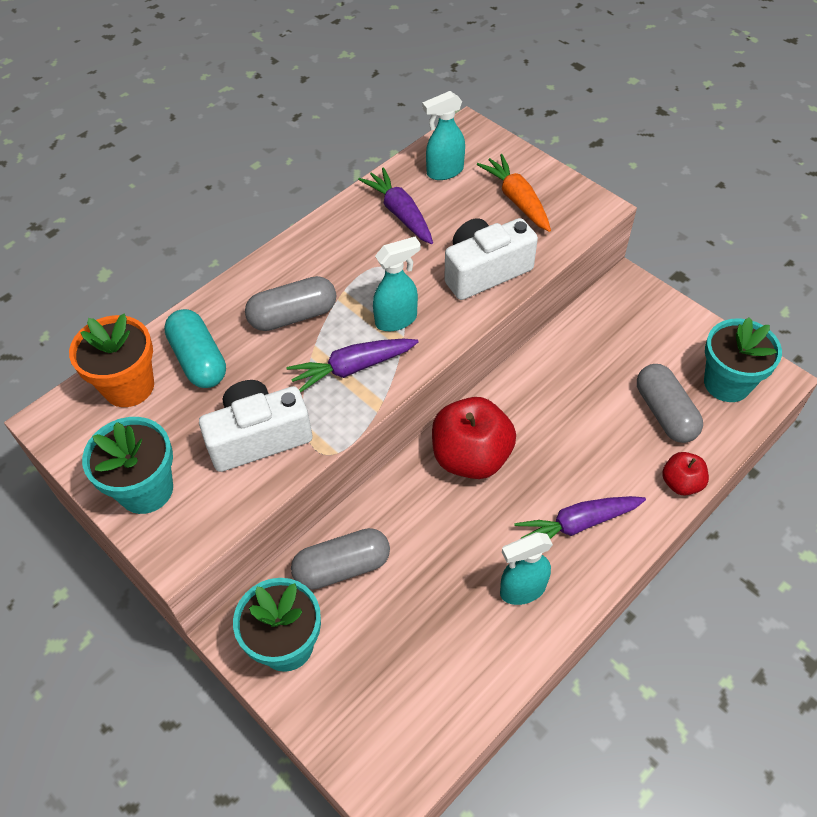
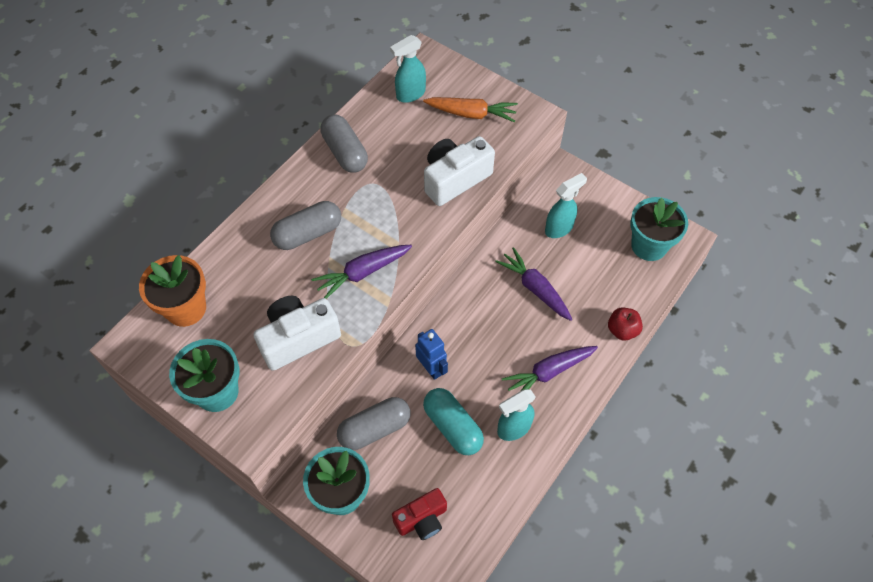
camera: 10 degrees left, 5 degrees up
(199, 360) = (238, 280): turquoise capsule -> turquoise capsule (452, 426)
(385, 691) = (422, 519): none -> red camera
(397, 320) = (391, 228): turquoise spray bottle -> turquoise spray bottle (559, 228)
(400, 213) = (379, 135): purple carrot -> purple carrot (534, 288)
(426, 501) = (431, 368): none -> blue robot
(471, 457) = (461, 328): red apple -> none
(516, 199) = (472, 114): orange carrot -> orange carrot turned 135 degrees clockwise
(664, 413) = (604, 275): grey capsule -> grey capsule (345, 152)

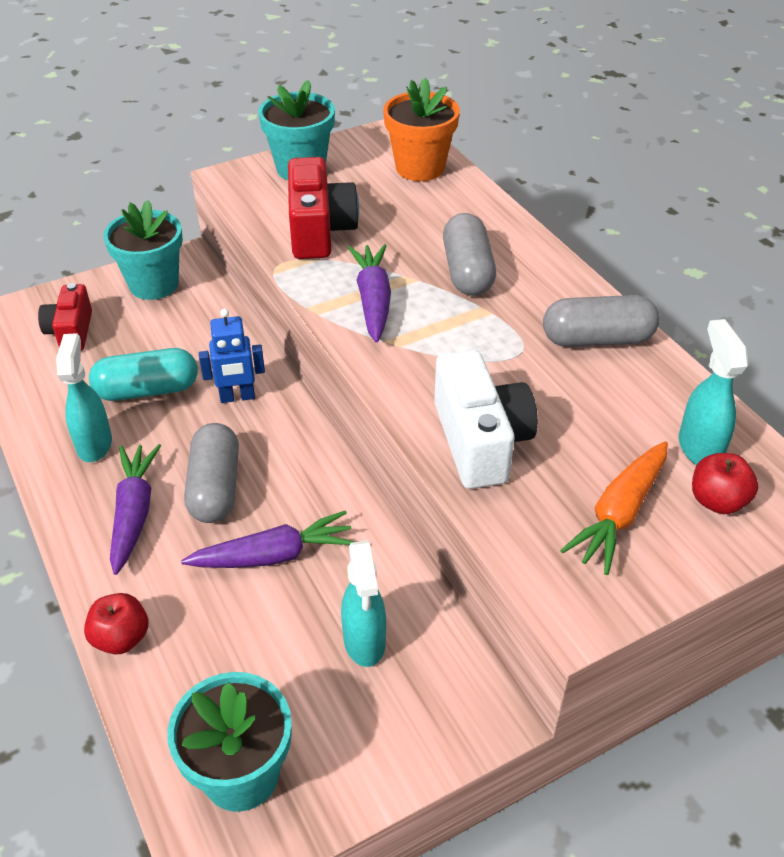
camera: 115 degrees right, 15 degrees down
(298, 338) = (319, 230): white camera -> red camera
(375, 428) = (203, 327): grey capsule -> grey capsule (215, 487)
(442, 82) = (717, 501): none -> red apple

